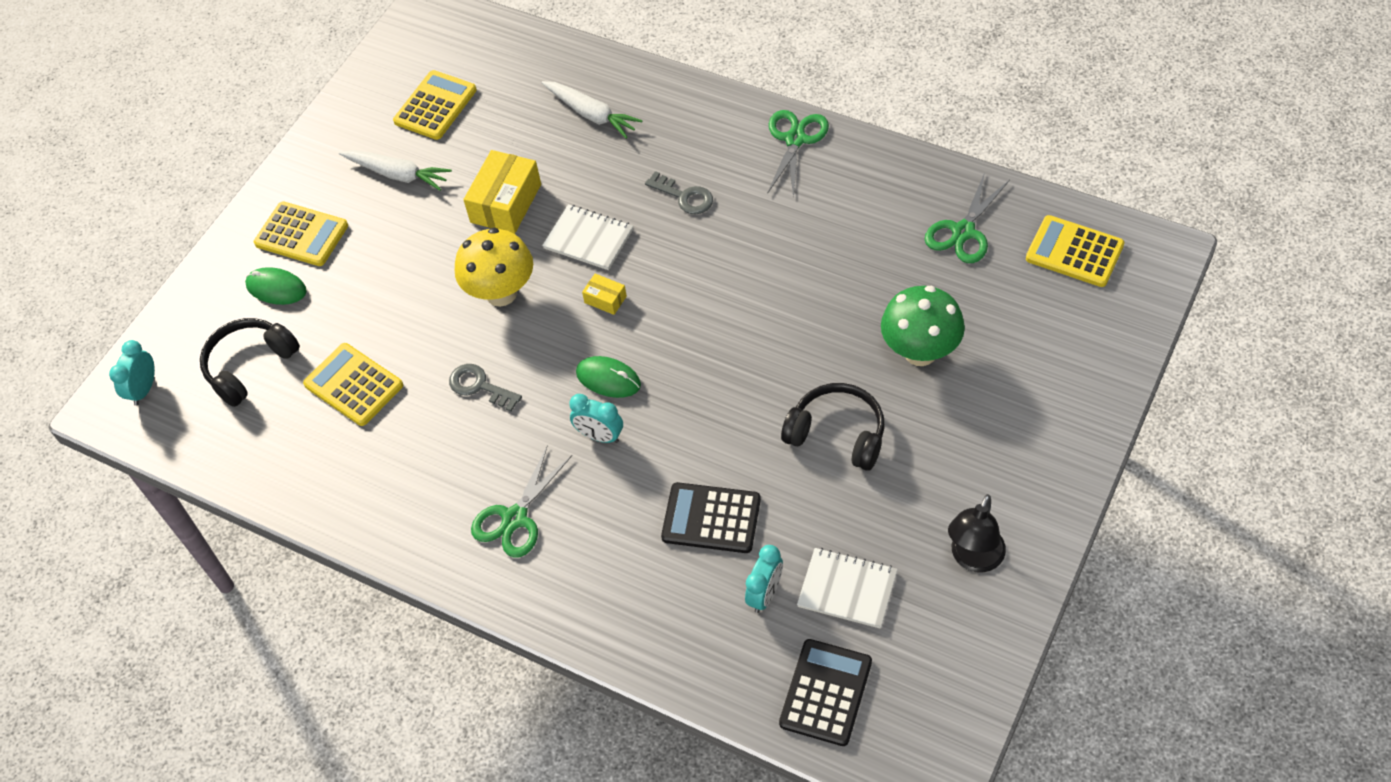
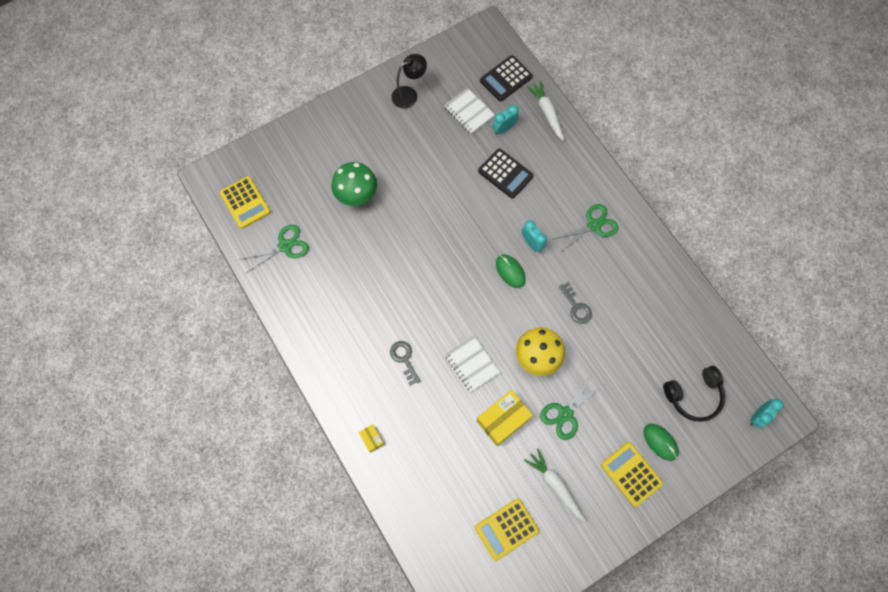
camera: 155 degrees left, 15 degrees up
(353, 385) = (641, 347): yellow calculator -> none
(591, 114) = (418, 456): white carrot -> white carrot (547, 113)
(605, 299) = (485, 319): yellow box -> yellow box (372, 439)
(795, 139) = (321, 359): green scissors -> green scissors (565, 414)
(837, 433) = (423, 179): black headphones -> none

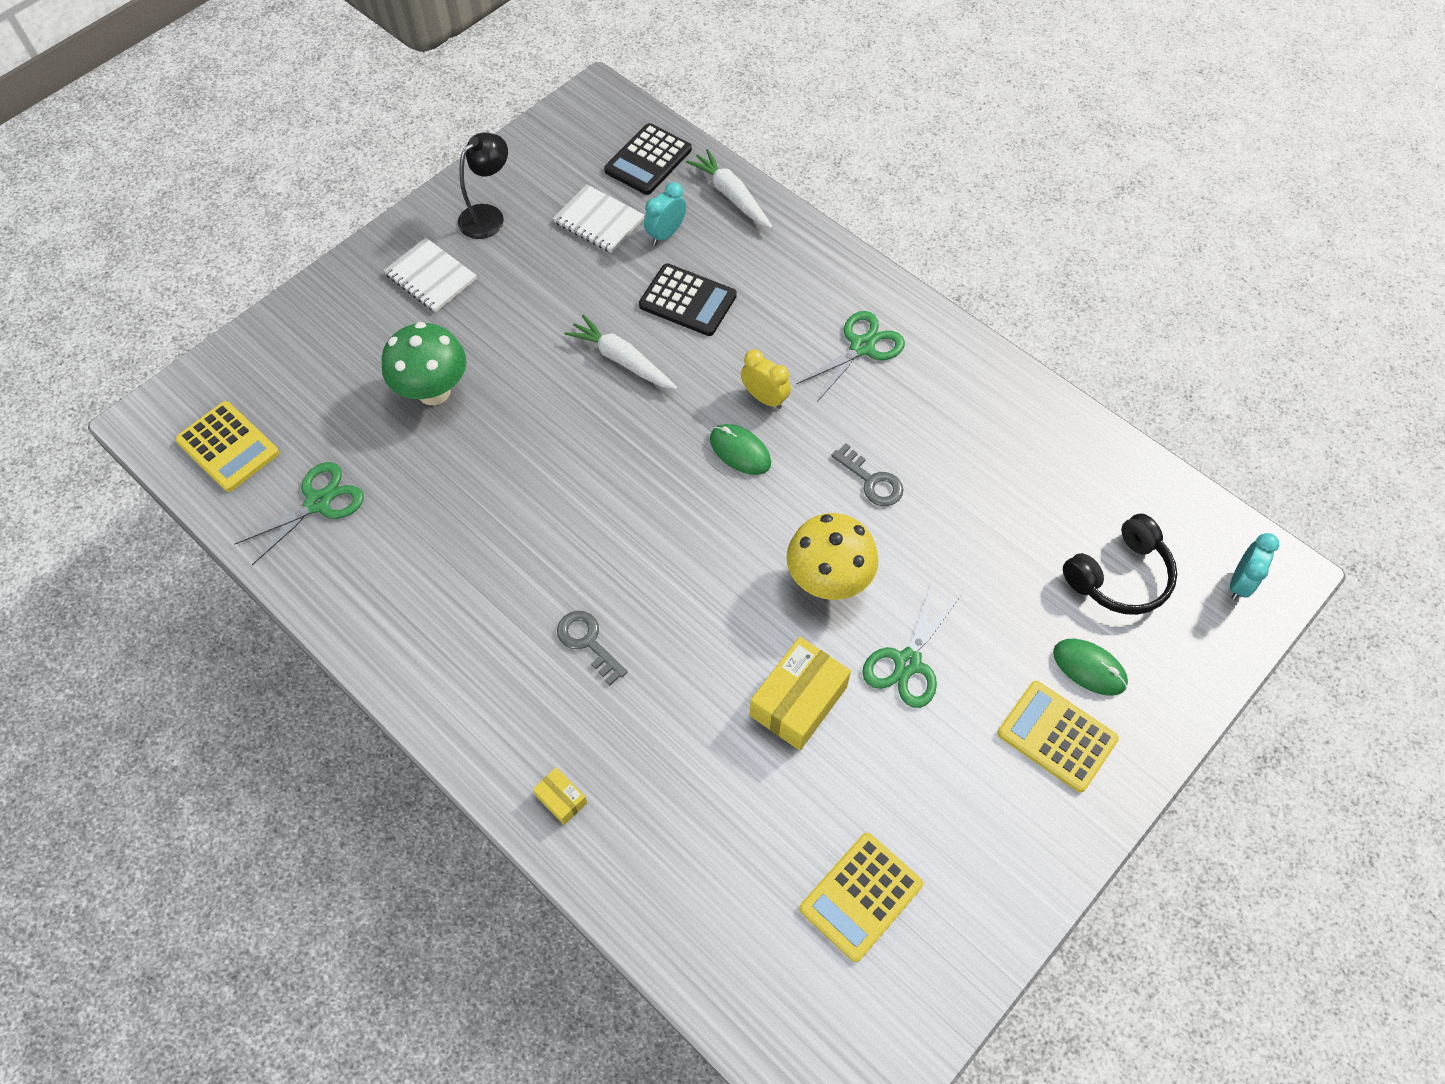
camera: 15 degrees left, 10 degrees down
(472, 364) = (714, 620): white notebook -> white notebook (431, 277)
(532, 243) = (764, 398): turquoise clock -> yellow clock
(555, 485) = (927, 792): white carrot -> white carrot (622, 360)

